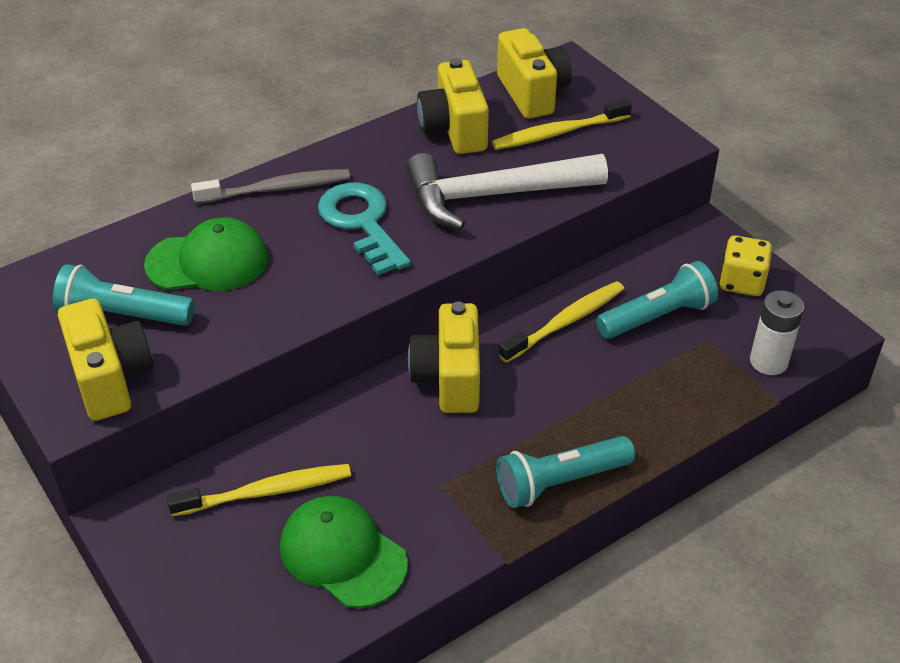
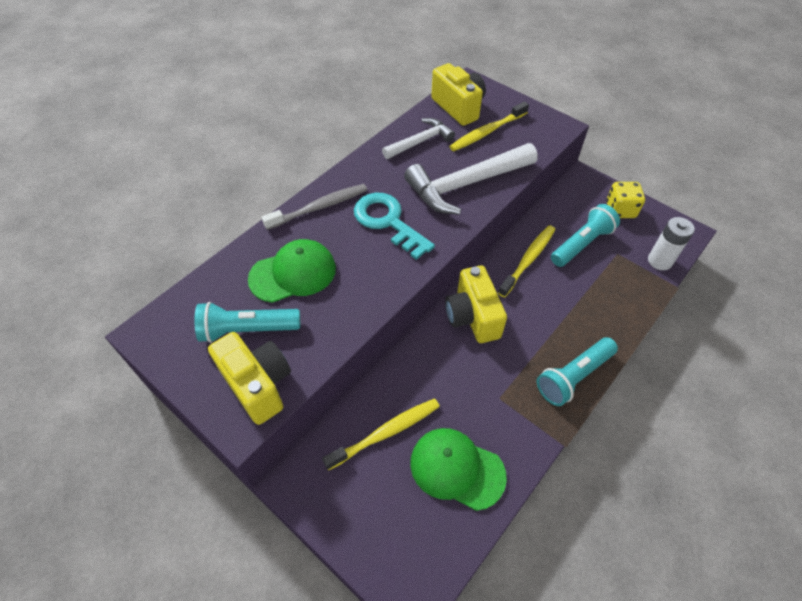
camera: 15 degrees left, 10 degrees up
(454, 130) = (420, 142): yellow camera -> white hammer

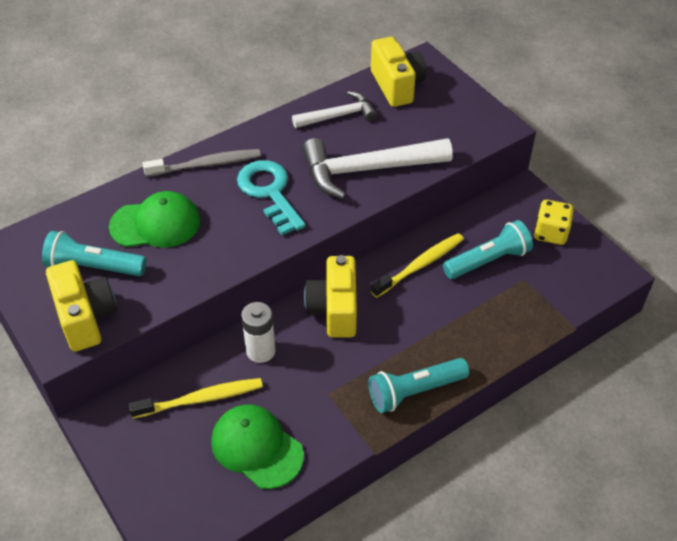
camera: 15 degrees right, 5 degrees down
(487, 132) = (416, 118): yellow toothbrush -> none
(659, 261) = (569, 296): white battery -> white battery (260, 351)

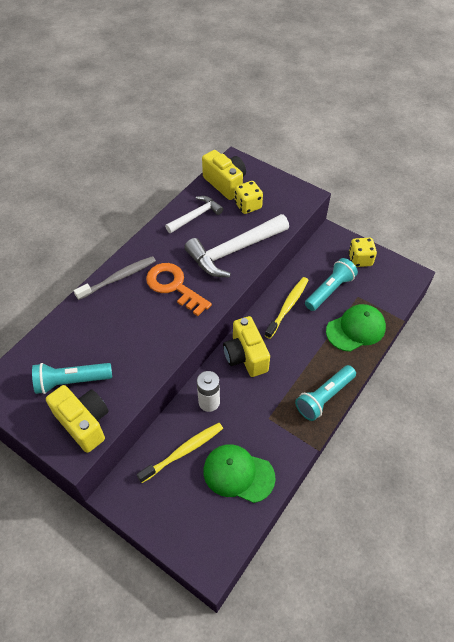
camera: 20 degrees left, 5 degrees up
(156, 224) = (102, 334): green cap -> green cap (356, 329)
(269, 192) = (174, 286): turquoise key -> orange key
(413, 120) = (248, 206): none -> yellow dice

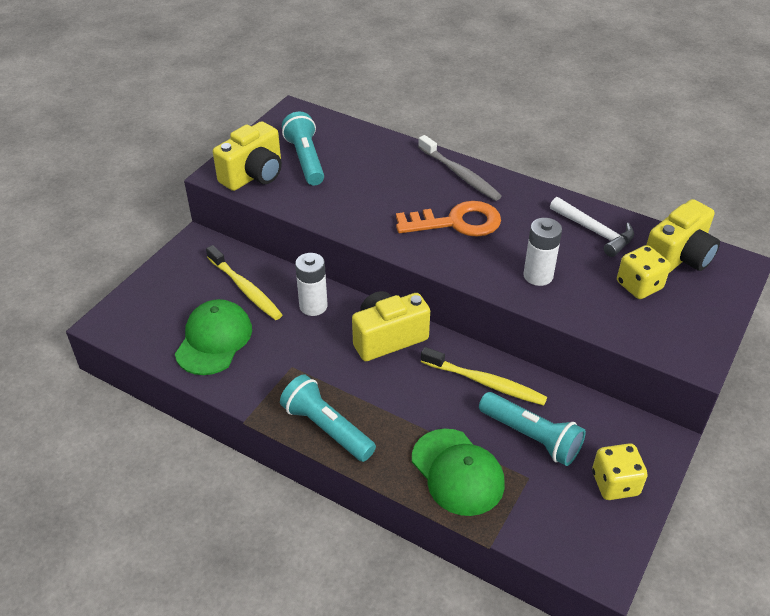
camera: 85 degrees right, 10 degrees down
(174, 286) = (457, 222): orange key -> orange key turned 45 degrees clockwise
(234, 250) = (538, 276): white hammer -> white battery

